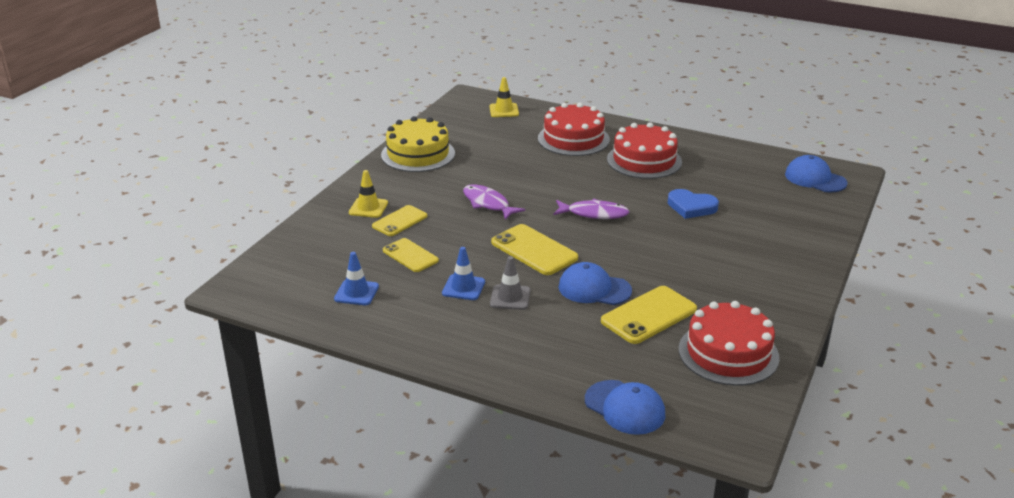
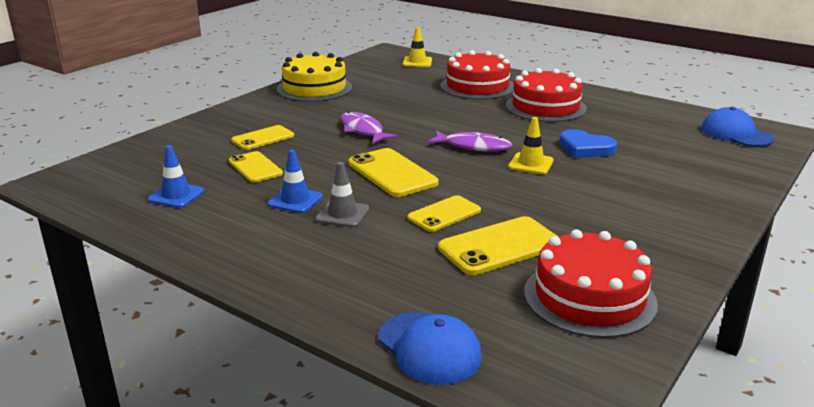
camera: 10 degrees right, 5 degrees down
(368, 208) = (238, 125): yellow traffic cone -> yellow traffic cone (531, 164)
(594, 289) = (444, 214): blue cap -> yellow phone

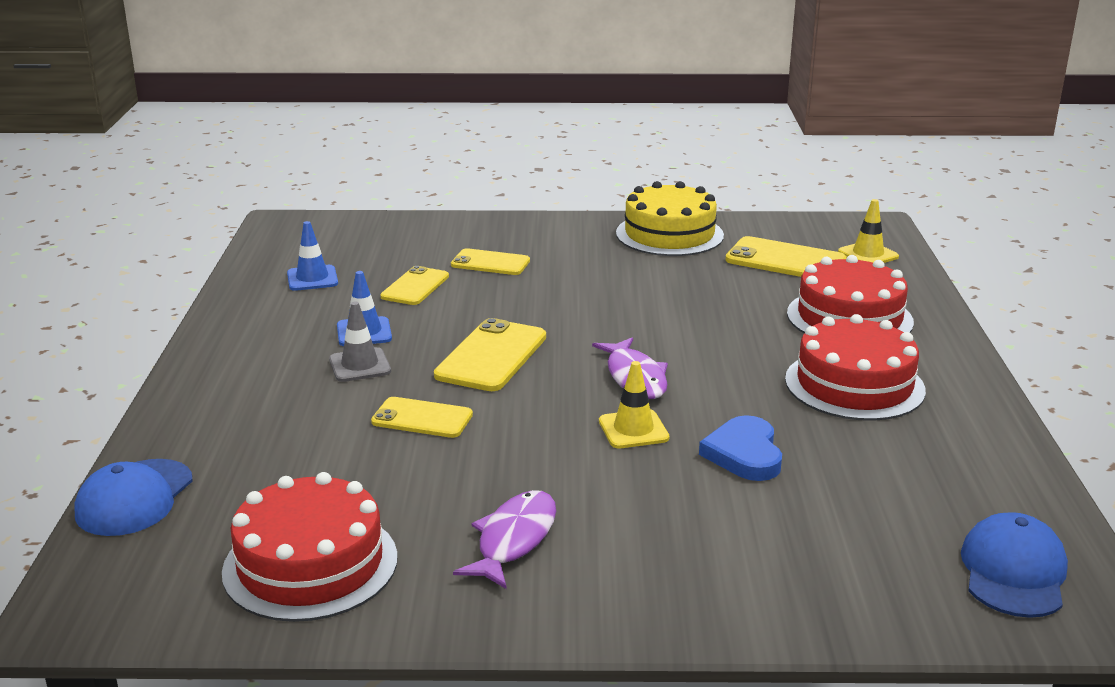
camera: 55 degrees right, 0 degrees up
(363, 130) = (586, 302): purple fish -> purple fish (513, 540)
(500, 246) = (378, 474): yellow phone -> yellow phone (785, 260)

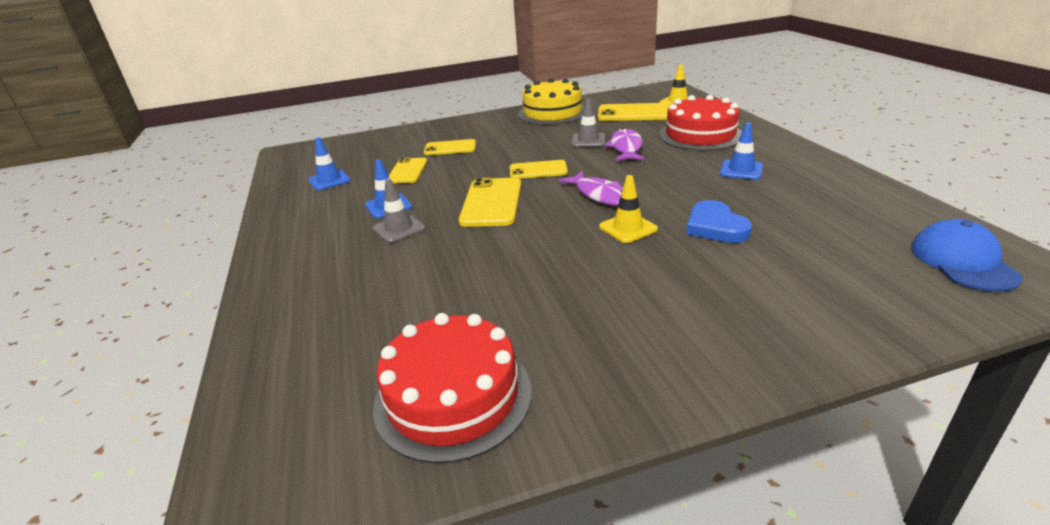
camera: 15 degrees left, 5 degrees up
(134, 498) = (259, 378): blue cap -> none
(422, 418) = (470, 255): yellow phone -> yellow phone (538, 170)
(513, 540) = (607, 329): purple fish -> purple fish (626, 148)
(684, 292) = (588, 140): none -> grey traffic cone
(854, 385) = (741, 170): red cake -> blue traffic cone

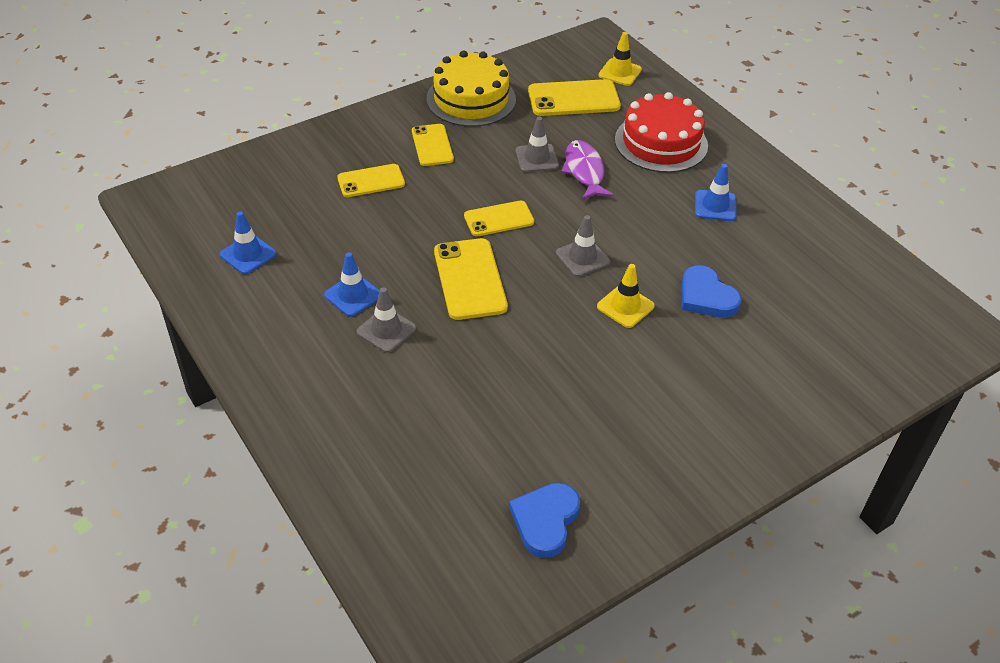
camera: 20 degrees left, 15 degrees up
(407, 171) = (340, 230): yellow phone -> yellow phone (432, 145)
(453, 397) = (545, 521): red cake -> blue heart
(600, 195) = (582, 258): purple fish -> grey traffic cone
(963, 261) = (910, 321): blue cap -> none

